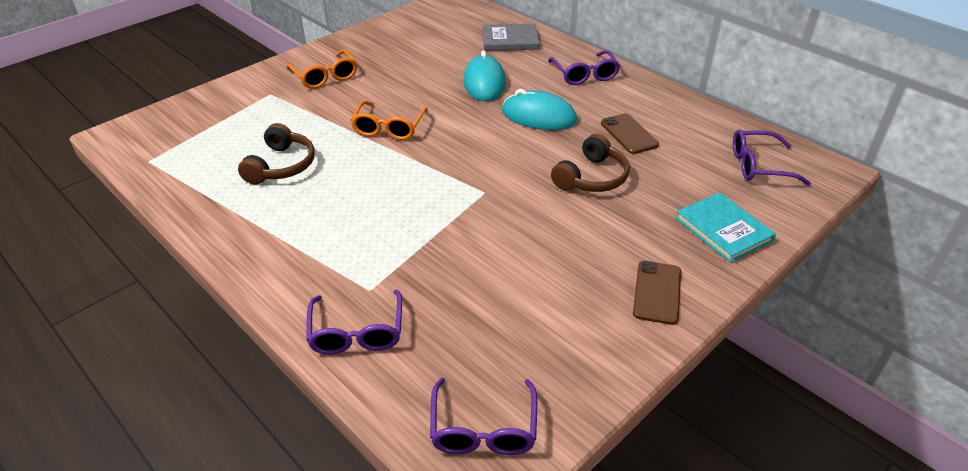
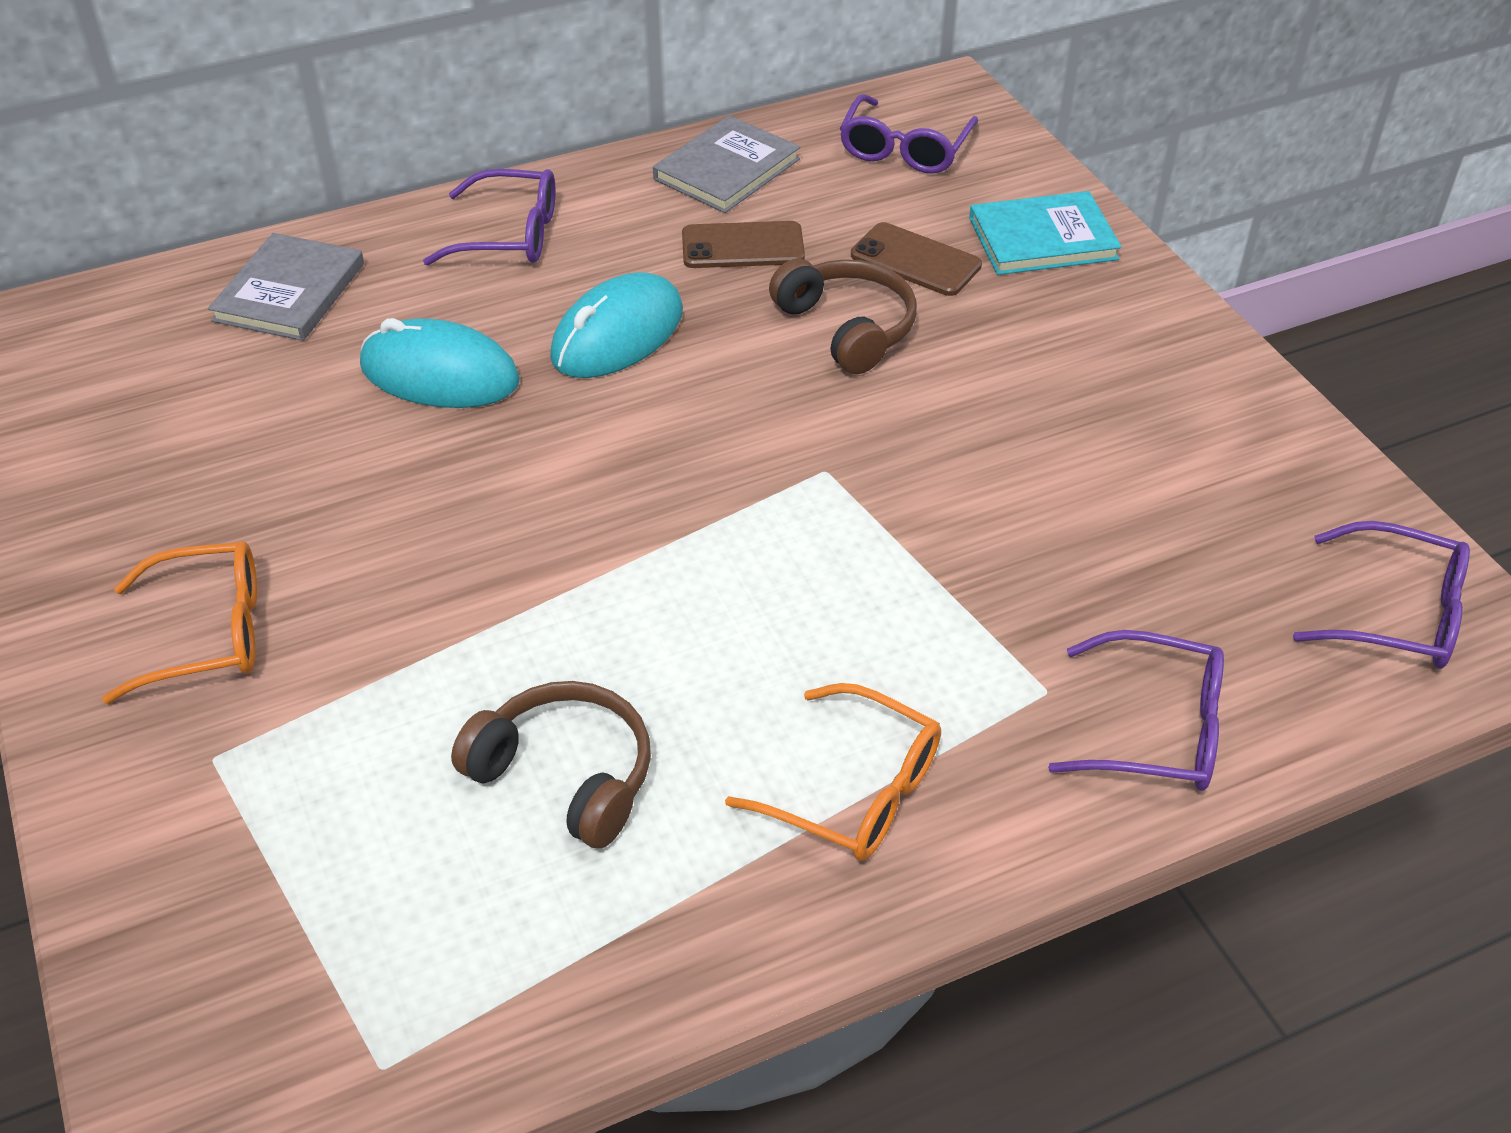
camera: 70 degrees left, 5 degrees up
(389, 128) = (521, 560): orange glasses -> orange glasses (854, 791)
(657, 292) = (1159, 351): brown phone -> brown phone (915, 260)
(685, 116) = (726, 169): none -> grey book

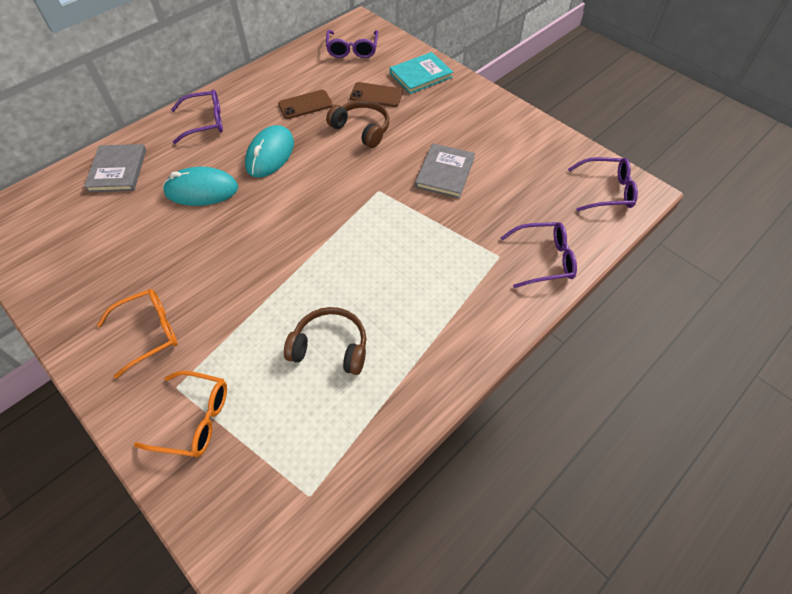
camera: 20 degrees left, 10 degrees up
(726, 169) = (284, 73): grey book -> grey book (445, 172)
(854, 791) = (445, 318): orange glasses -> orange glasses (194, 419)

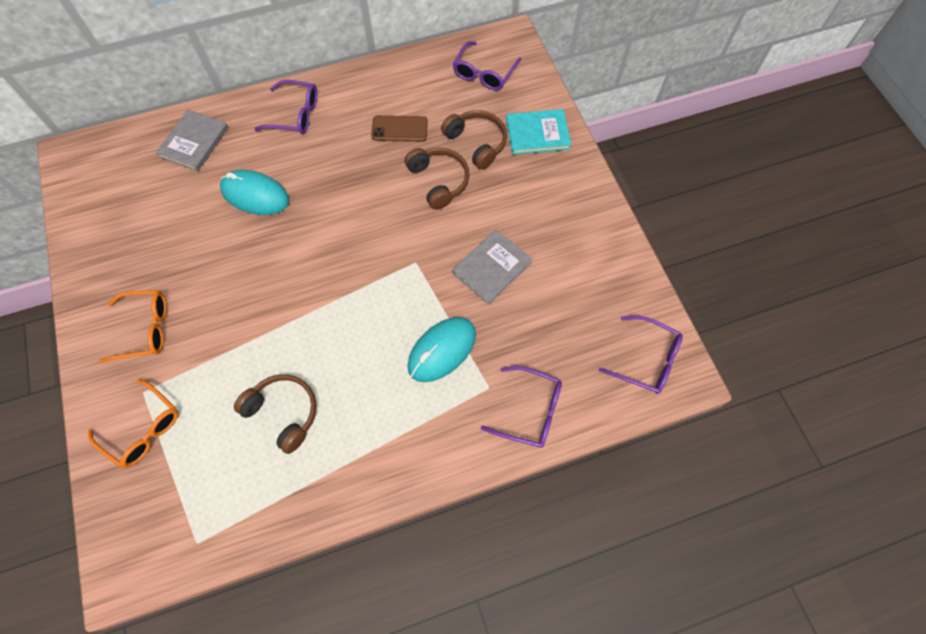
camera: 25 degrees right, 10 degrees up
(270, 154) = (336, 178): turquoise mouse -> turquoise mouse (442, 350)
(376, 95) = (476, 143): brown phone -> brown headphones

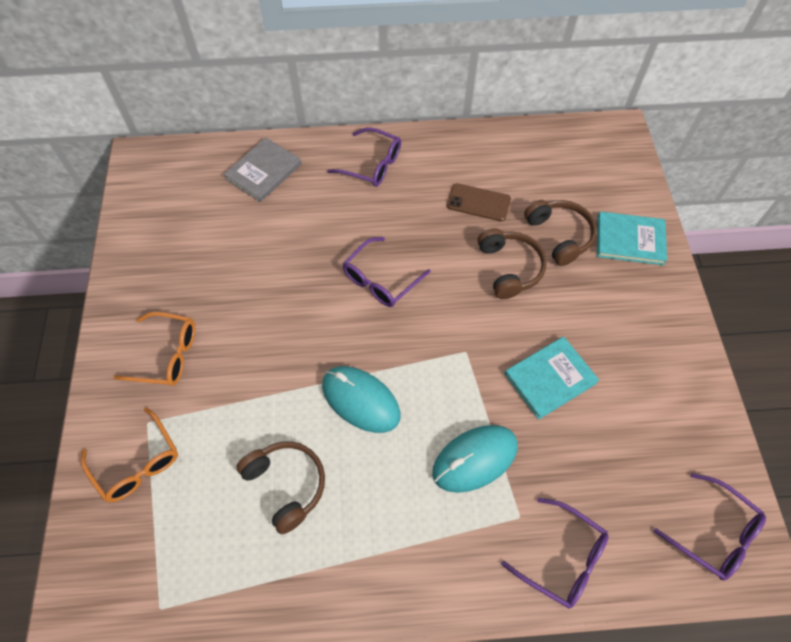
camera: 15 degrees right, 5 degrees down
(255, 195) = (312, 240): turquoise mouse -> turquoise mouse (360, 400)
(484, 73) = (582, 162): purple glasses -> purple glasses (381, 280)
(492, 268) = (550, 378): grey book -> turquoise book

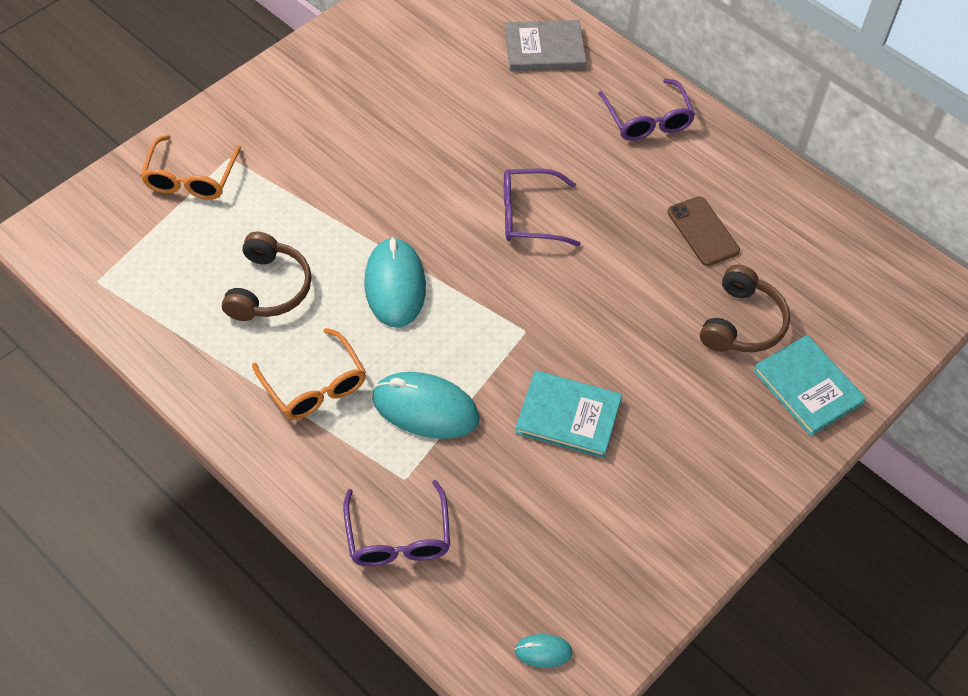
camera: 45 degrees right, 5 degrees down
(167, 355) = (297, 123): orange glasses -> orange glasses (314, 386)
(509, 268) = (655, 306): brown headphones -> none
(714, 533) = (543, 651): purple glasses -> turquoise mouse

